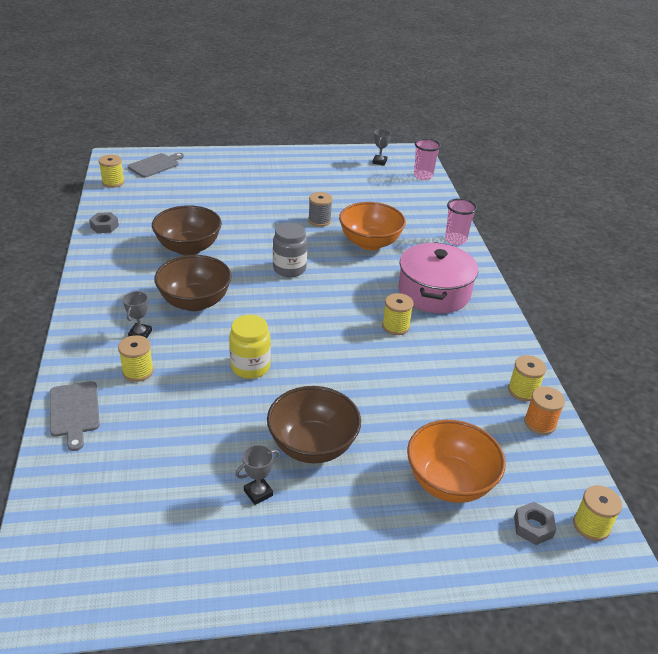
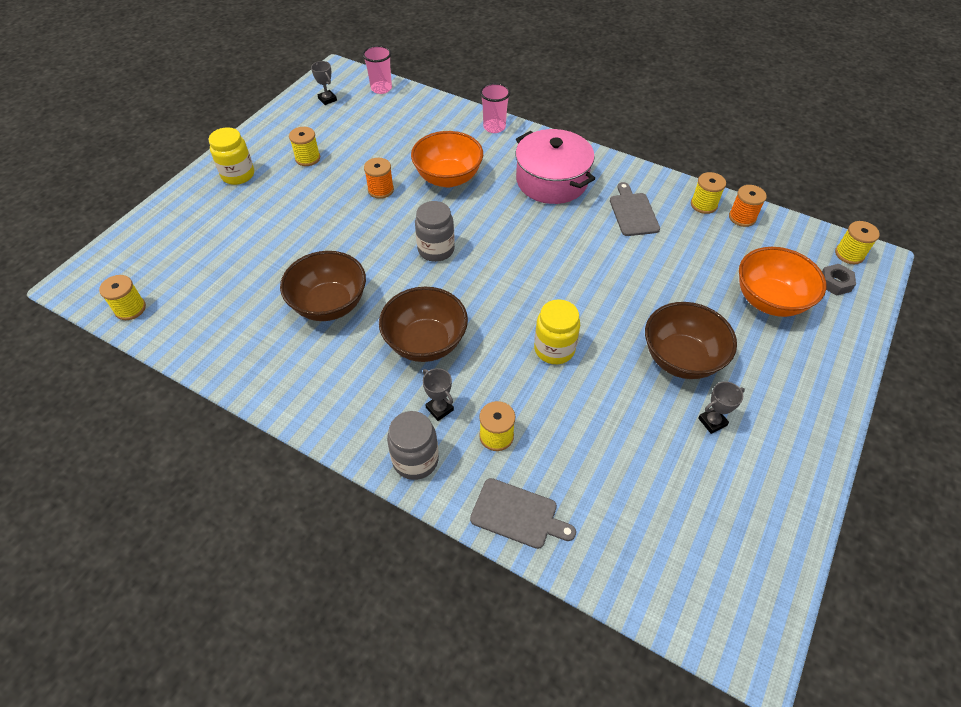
camera: 50 degrees left, 15 degrees up
(86, 342) = (415, 460): none -> grey jar
(104, 226) = (215, 356): grey nut -> none
(155, 165) = (137, 256): grey cutting board -> grey cutting board (633, 212)
(258, 493) = (712, 422): grey trophy -> grey trophy turned 60 degrees clockwise
(263, 164) = (238, 175): none -> yellow jar
(319, 220) = (381, 190): grey spool -> orange spool
(395, 326) = (576, 228): yellow spool -> yellow spool (307, 158)

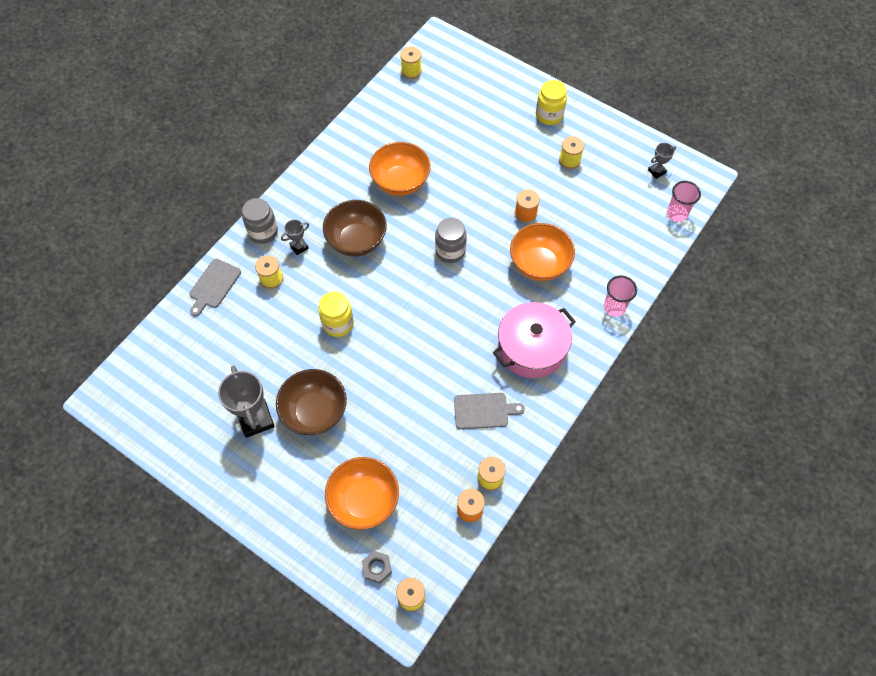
camera: 95 degrees right, 10 degrees up
(329, 304) = (400, 182): brown bowl -> orange bowl
(712, 422) = (256, 419): grey trophy -> grey trophy, size x1.94

